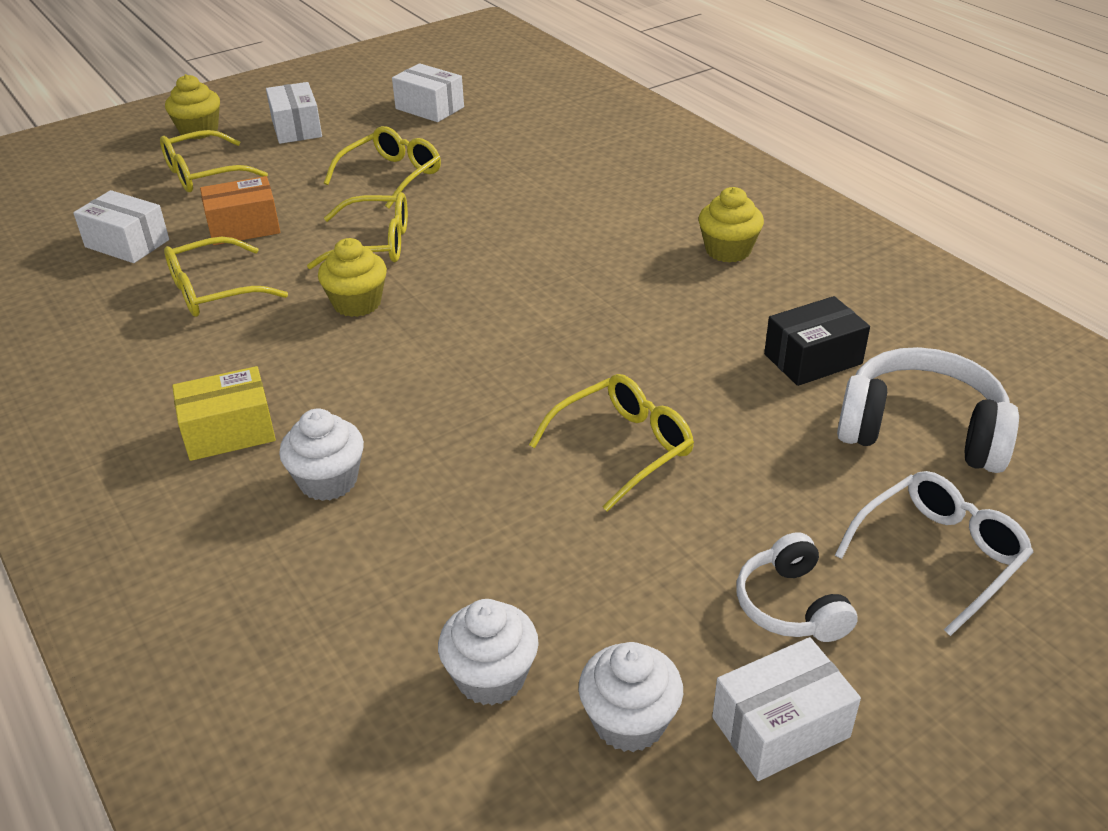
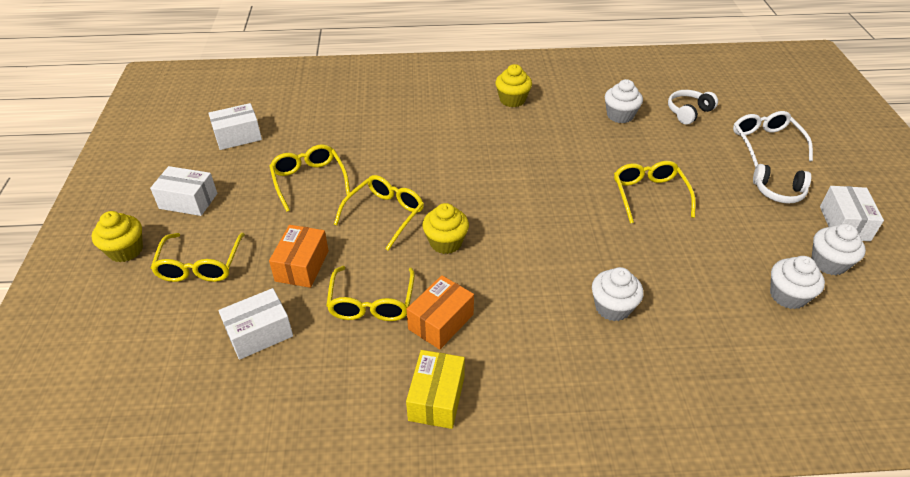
camera: 60 degrees left, 5 degrees up
(212, 348) = (441, 322): none -> orange box
(229, 432) = (539, 337): yellow box -> yellow box (436, 398)
(813, 359) = (620, 115): black box -> white cupcake
(921, 431) = (688, 112): white headphones -> white headphones, size x0.59

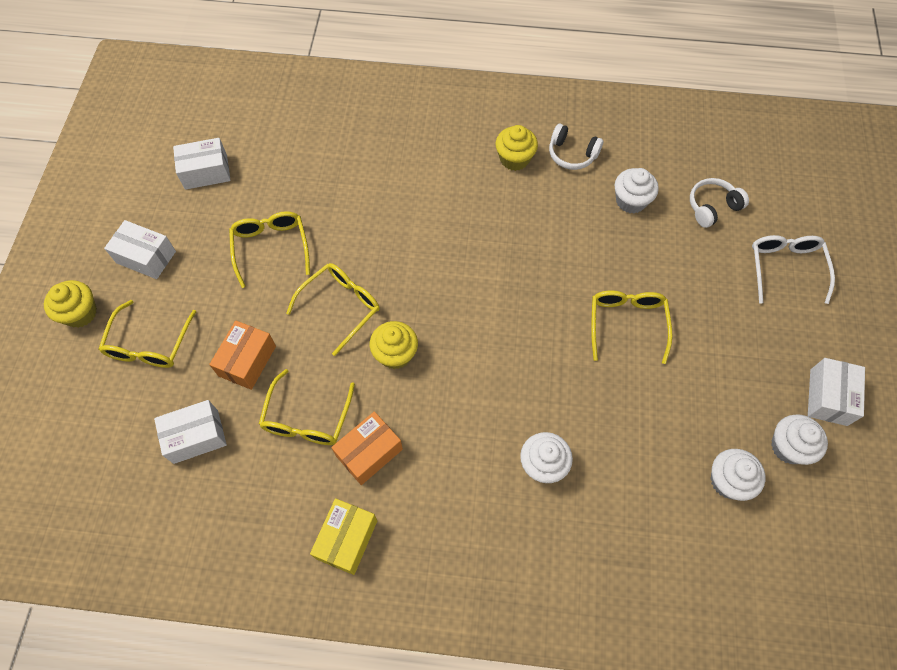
camera: 10 degrees right, 20 degrees up
(778, 191) = (772, 341): white headphones -> white headphones (572, 154)

